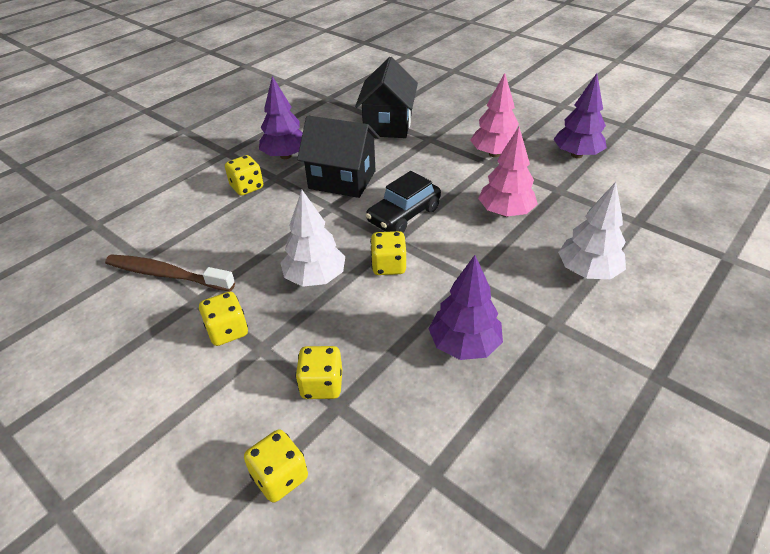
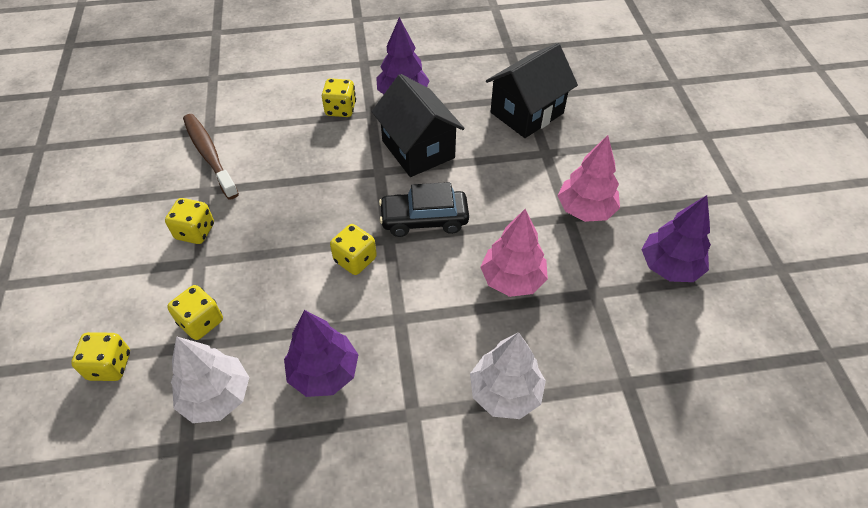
camera: 40 degrees right, 10 degrees up
(315, 277) = (294, 230): white tree -> white tree (216, 396)

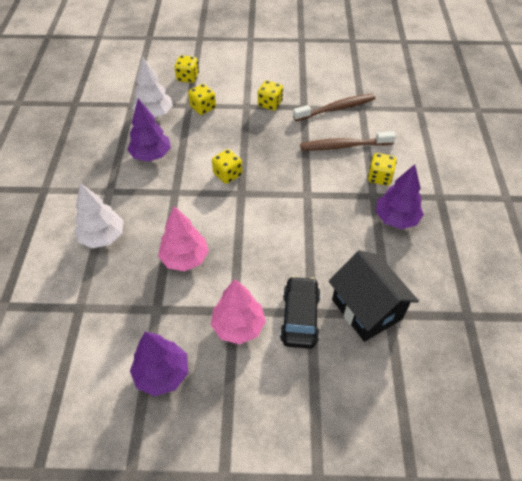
camera: 100 degrees right, 0 degrees up
(287, 143) = (344, 146): none -> brown toothbrush
(418, 149) = (327, 221): black house -> none
(424, 219) = (253, 215): black car -> black car (300, 317)

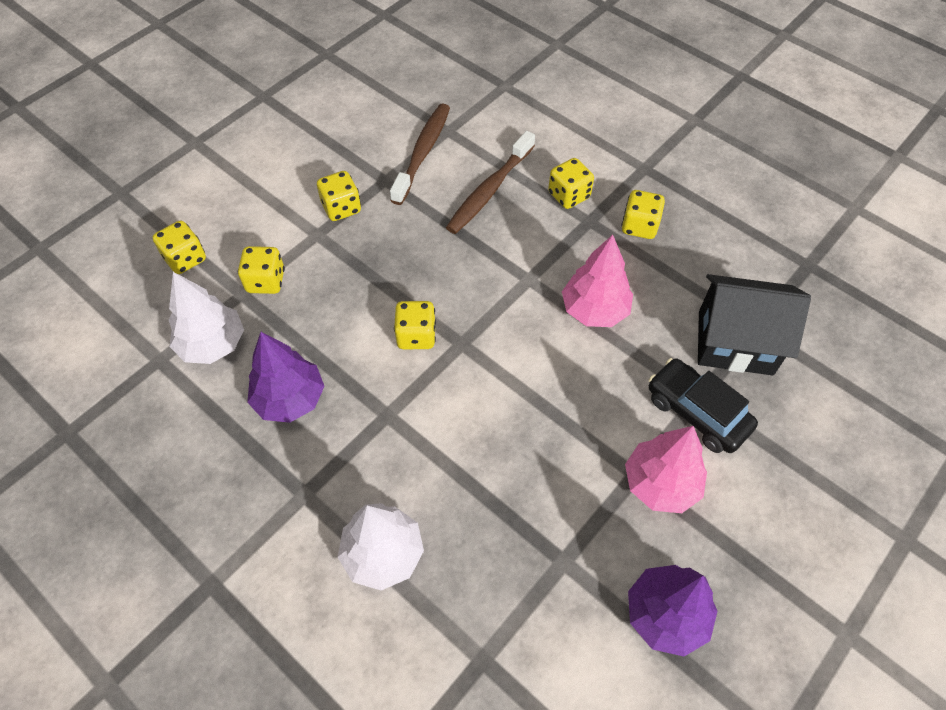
camera: 50 degrees left, 5 degrees up
(185, 258) = (510, 475): pink tree -> pink tree (594, 310)
(396, 219) = (639, 226): purple tree -> yellow dice

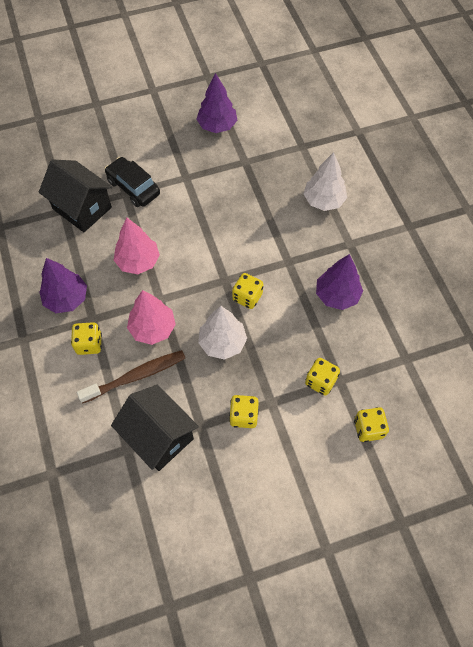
camera: 150 degrees left, 5 degrees up
(212, 344) = (370, 352): white tree -> white tree (222, 342)
(423, 152) = (158, 436): brown toothbrush -> black house
(639, 226) = (66, 299): yellow dice -> purple tree
(661, 484) = (178, 168): pink tree -> pink tree (152, 328)
(697, 412) = (133, 187): black car -> black car turned 150 degrees clockwise

